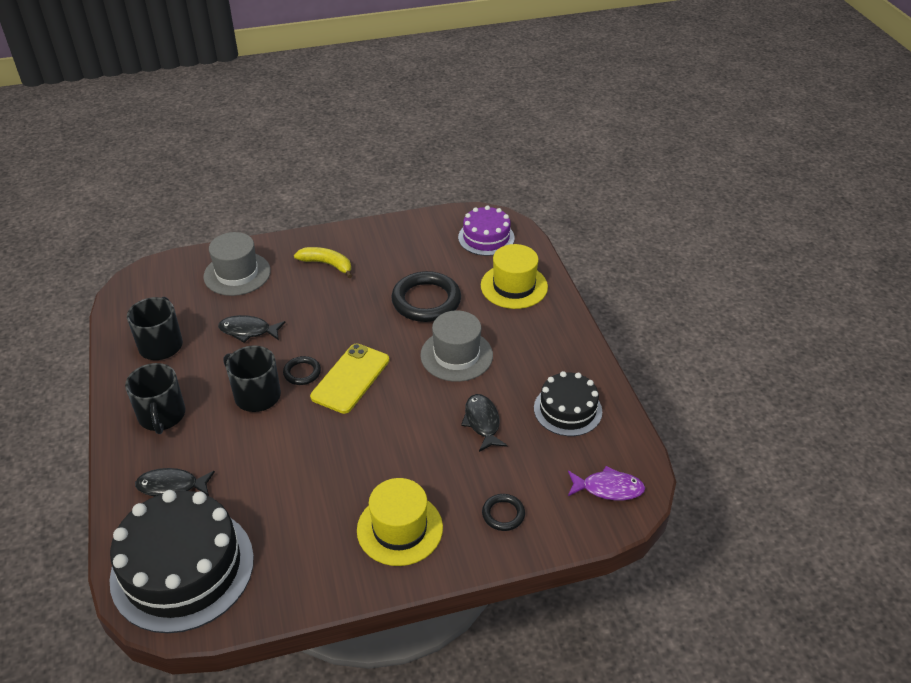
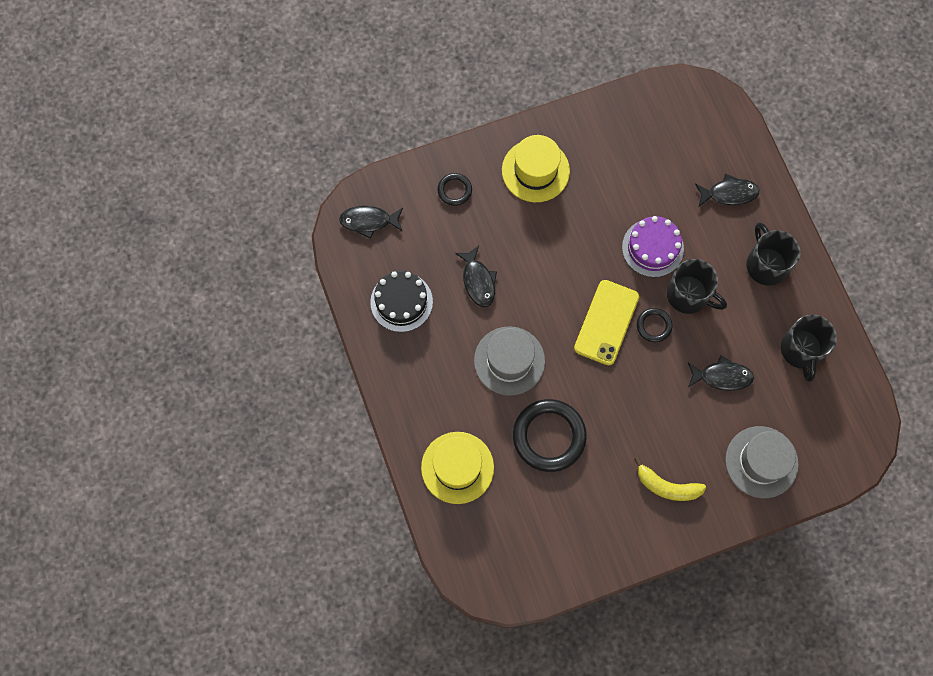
camera: 175 degrees right, 30 degrees up
(182, 568) = (693, 125): black cake -> none
(486, 237) = (493, 550): purple cake -> purple cake (652, 248)
(608, 488) = (368, 221): purple fish -> black fish

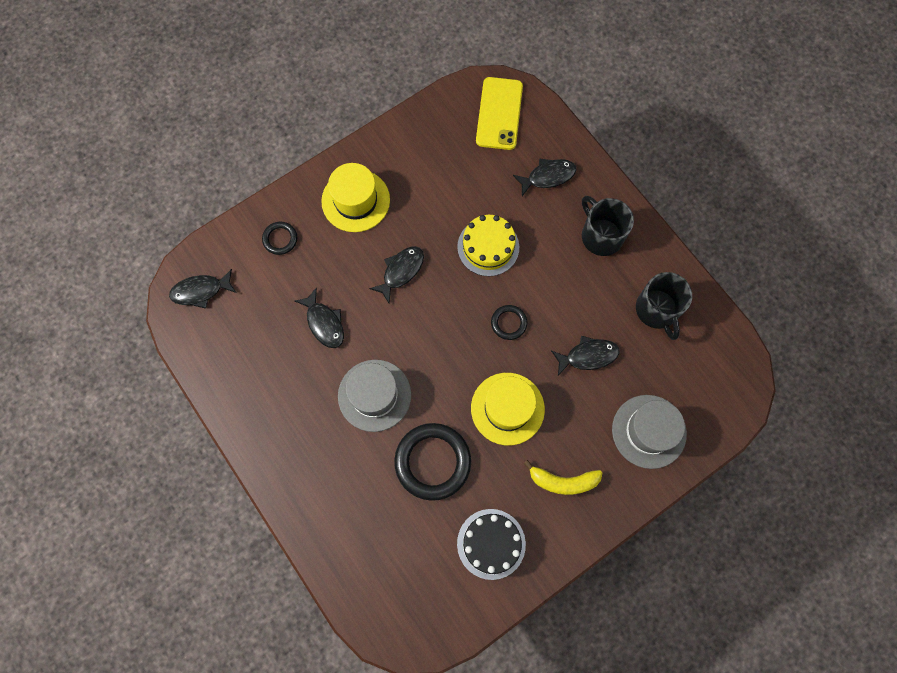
camera: 15 degrees left, 0 degrees up
(401, 302) = (252, 364): black cake -> black cake (491, 544)
(457, 467) = (347, 519): yellow hat -> yellow hat (507, 408)
(563, 250) = (401, 271): none -> black fish
(606, 322) = (461, 332): yellow phone -> yellow phone (499, 113)
(652, 248) = (488, 247): purple cake -> yellow cake
(689, 295) = (535, 284): black mug -> none

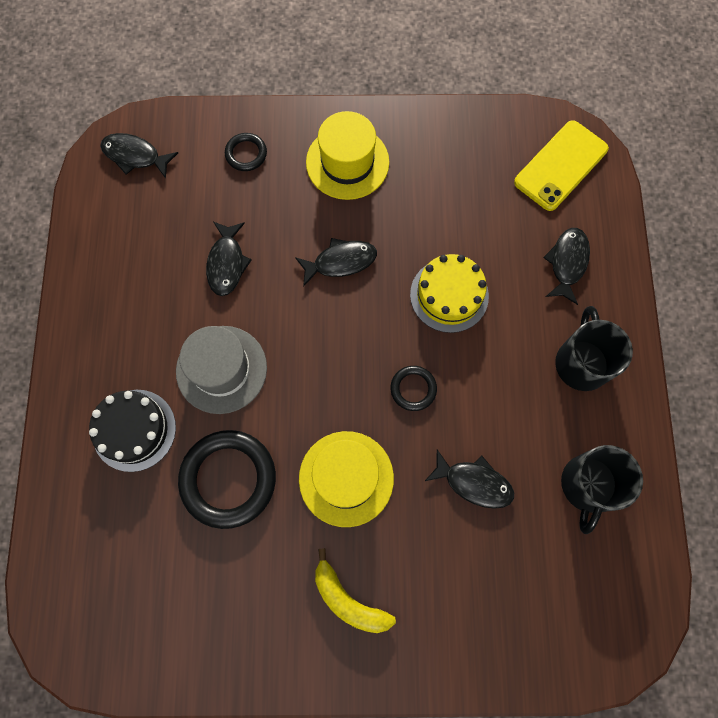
camera: 35 degrees right, 0 degrees up
(491, 544) = (223, 610): black cake -> black cake (134, 430)
(548, 176) = (567, 263): black fish -> black fish turned 90 degrees counterclockwise
(649, 431) = (483, 613): grey hat -> none

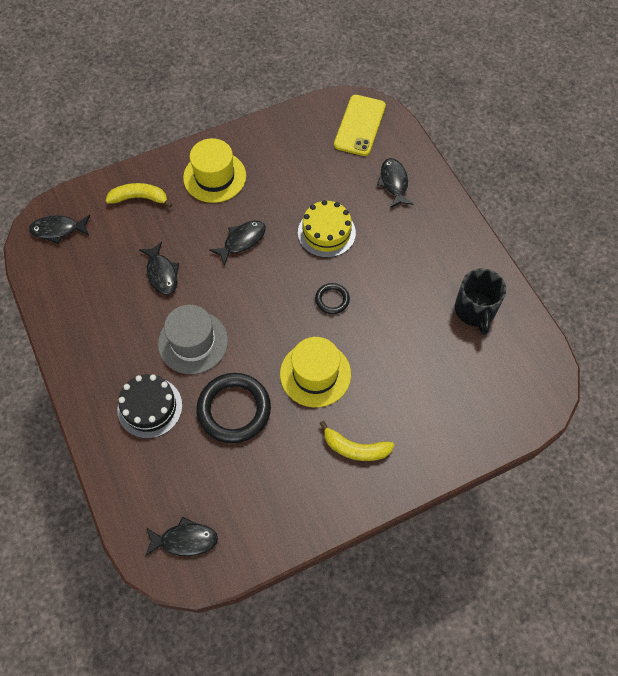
camera: 25 degrees left, 10 degrees down
(246, 154) = (139, 198): black ring -> yellow banana
(474, 482) = (401, 340): black fish -> black fish (185, 540)
(582, 362) = (433, 239): black mug -> none

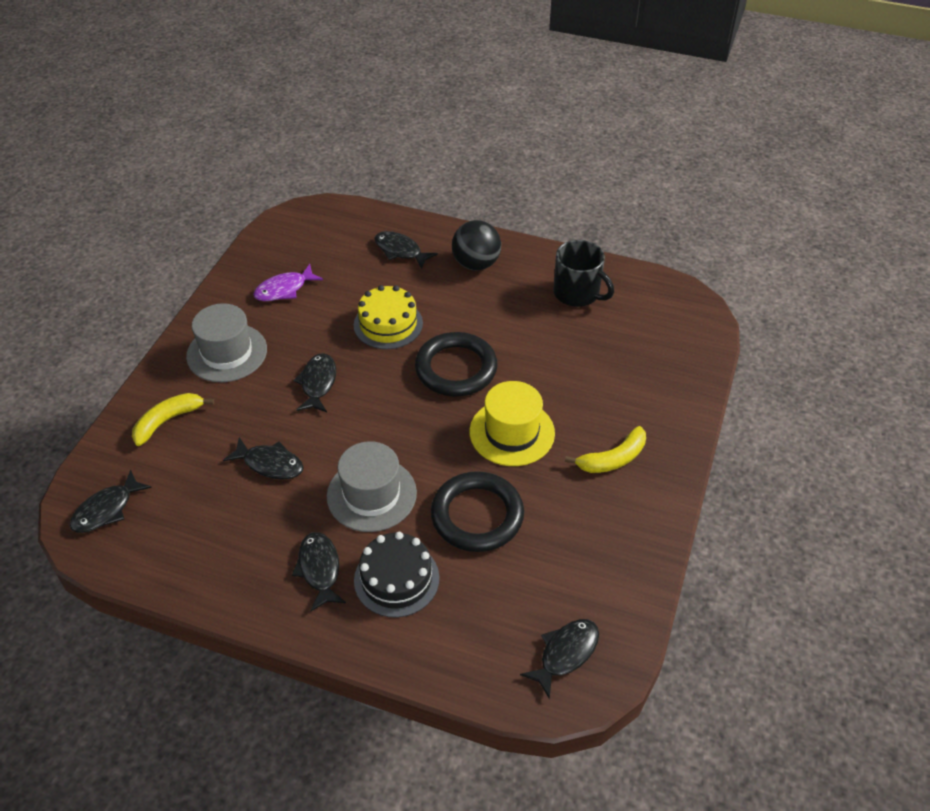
camera: 45 degrees left, 15 degrees down
(119, 363) = (319, 569): none -> black fish
(214, 177) = (227, 353): yellow hat -> grey hat
(292, 156) = (284, 289): none -> purple fish
(332, 300) = (456, 368): black ring -> black ring, size x2.00
(360, 125) = (318, 229): yellow phone -> none
(432, 232) = (476, 264): none -> black ball

